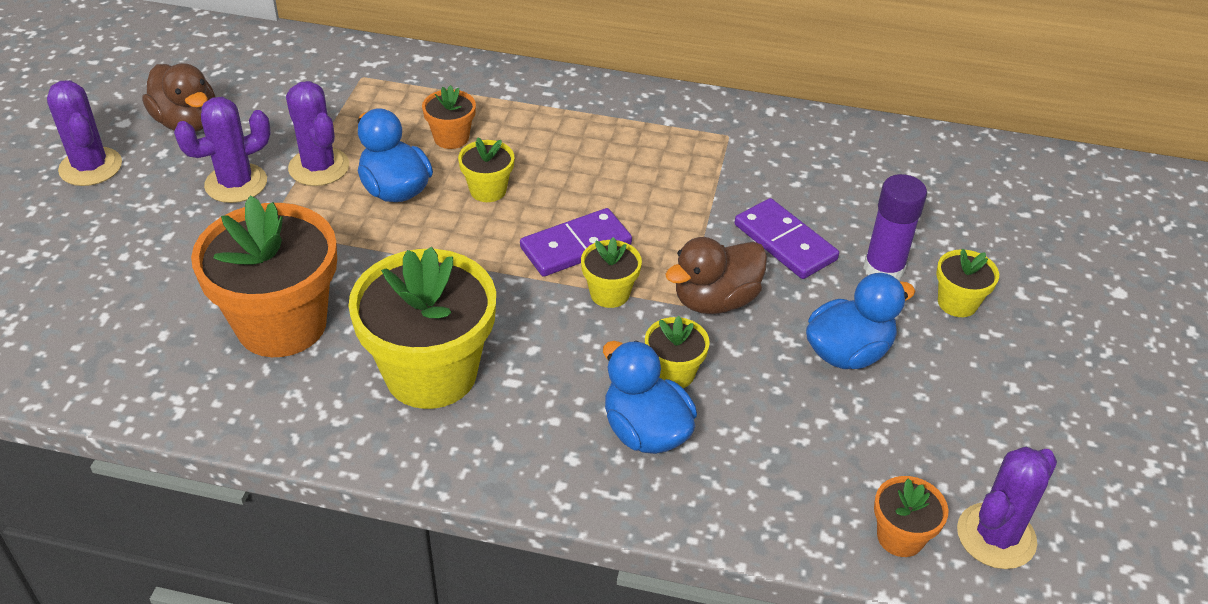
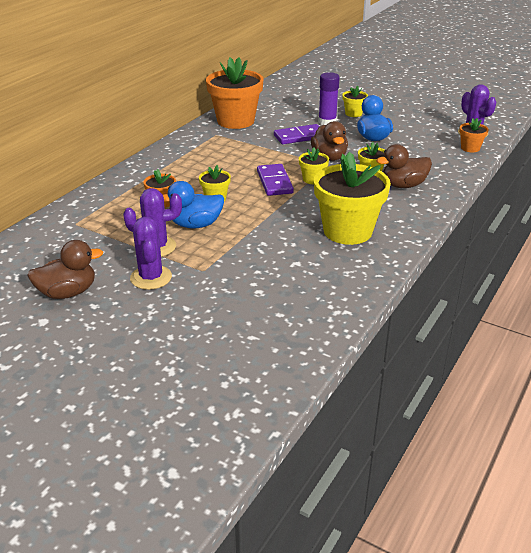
camera: 70 degrees left, 10 degrees down
(90, 167) = (86, 338): purple cactus -> none
(281, 324) = (291, 271): orange flower pot -> orange flower pot (235, 121)
(645, 431) = (403, 185): blue duck -> brown duck

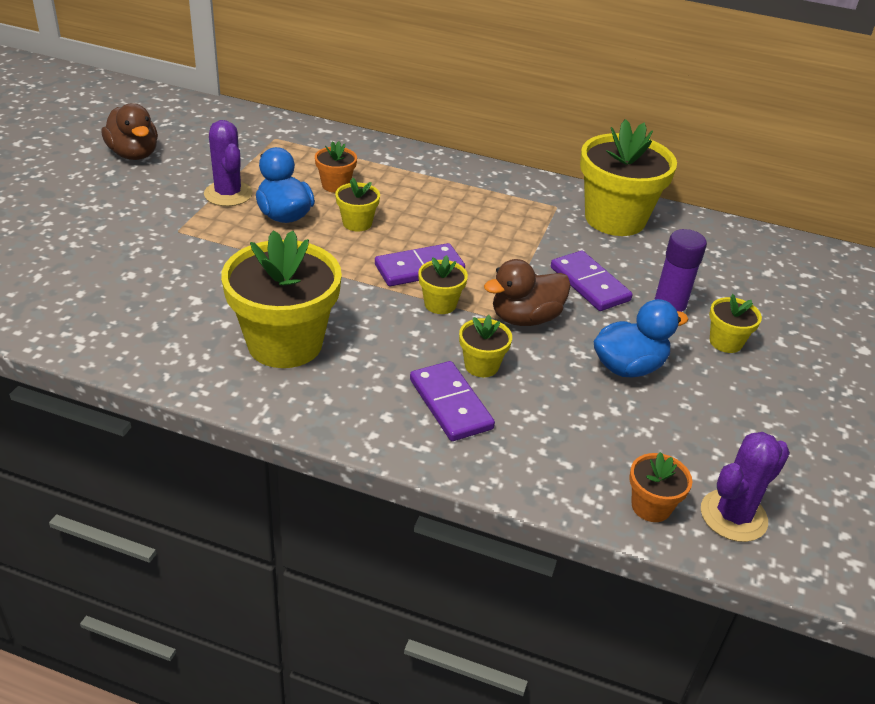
camera: 75 degrees right, 5 degrees up
(151, 277) = (161, 198): purple cactus -> none
(235, 121) = (615, 219): orange flower pot -> yellow flower pot
(403, 185) = (451, 404): brown duck -> purple domino

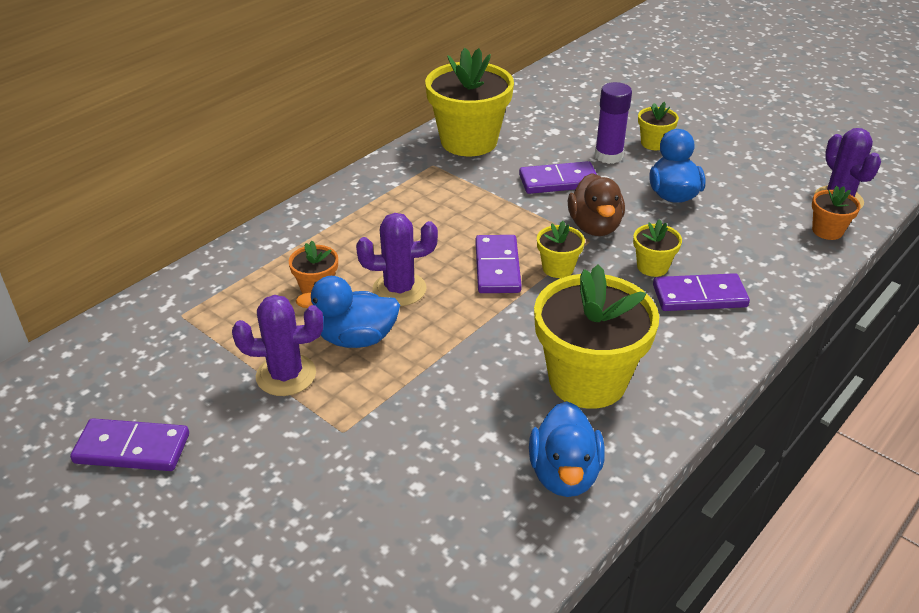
camera: 65 degrees left, 0 degrees up
(134, 154) = (132, 449): brown duck -> purple domino
(163, 345) = (564, 474): none -> blue duck
(357, 223) = (399, 289): yellow flower pot -> purple cactus

